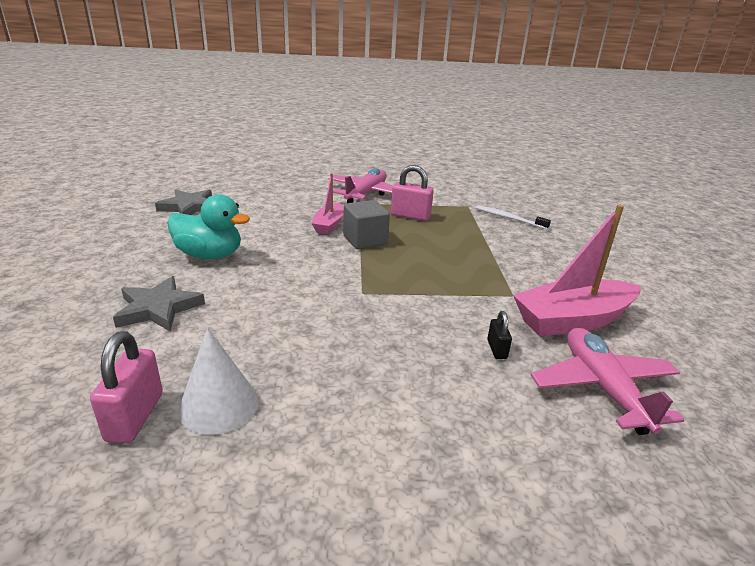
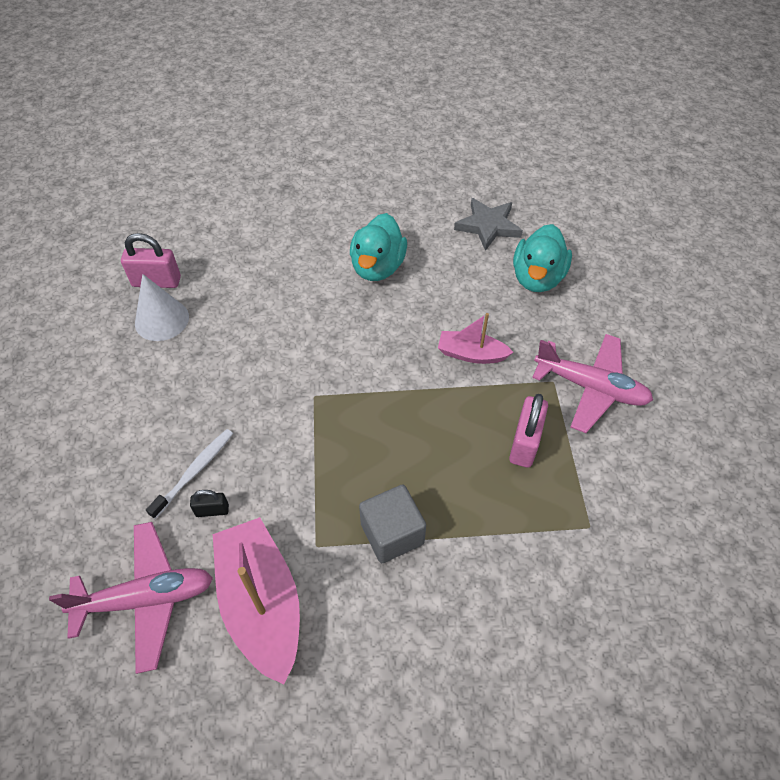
camera: 90 degrees right, 25 degrees up
(158, 308) = (282, 258): grey star -> none
(260, 197) = (537, 278): none -> turquoise duck
(365, 240) = (435, 393): grey cube -> grey cube (392, 534)
(509, 218) = (555, 585): white toothbrush -> white toothbrush (195, 471)

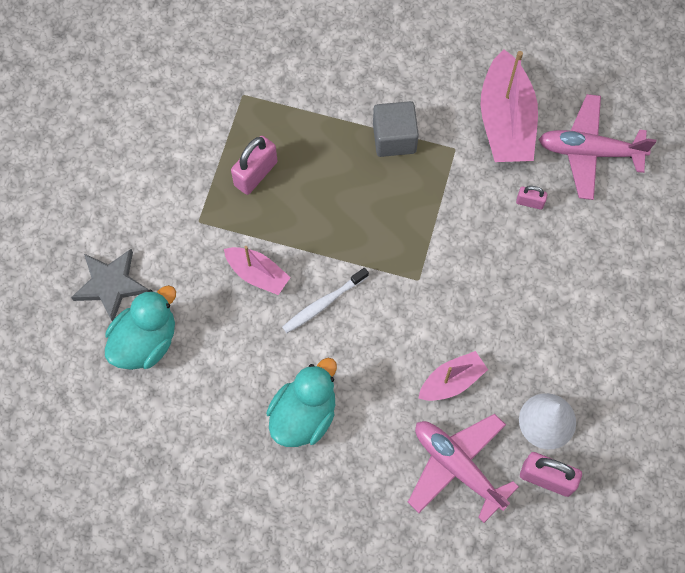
camera: 160 degrees left, 15 degrees up
(195, 471) = (538, 241): white toothbrush -> white toothbrush (323, 303)
(212, 510) = (530, 202): black padlock -> pink padlock
(257, 324) = (452, 381): none -> pink boat
(488, 226) = (157, 433): grey star -> grey star (111, 285)
(590, 388) = (170, 204): pink plane -> pink plane (457, 467)

